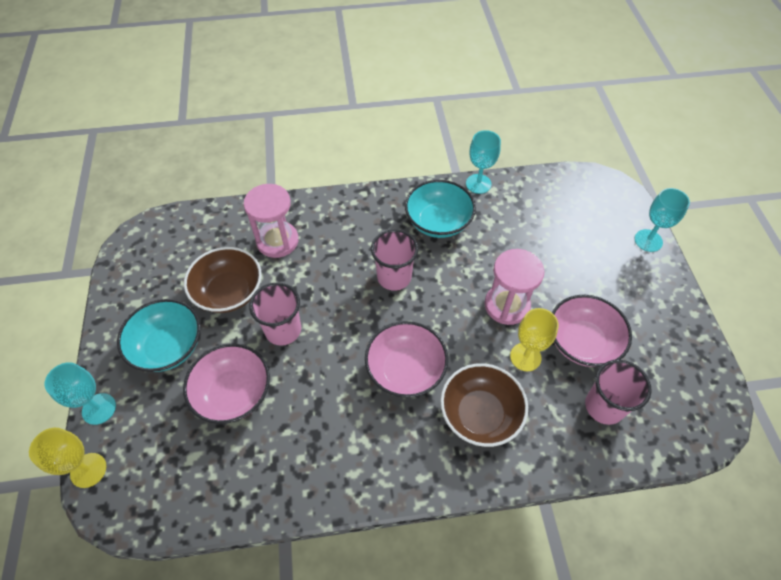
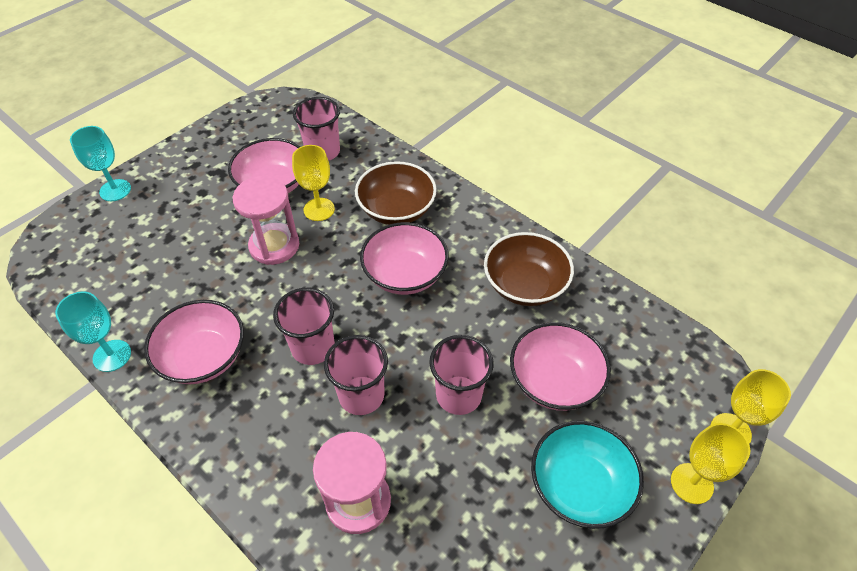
camera: 130 degrees left, 5 degrees down
(99, 409) = (691, 483): turquoise goblet -> yellow goblet
(229, 292) = (468, 488): brown bowl -> brown bowl (525, 285)
(335, 280) = (361, 395): none -> pink cup
(438, 222) = (203, 357): turquoise bowl -> pink bowl

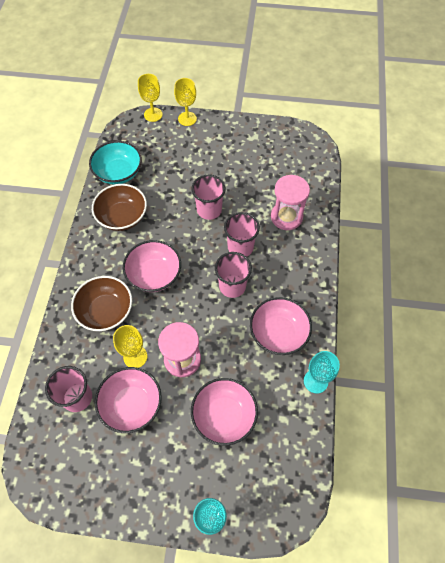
camera: 125 degrees left, 10 degrees up
(554, 381) = (173, 179): pink bowl -> pink bowl (224, 416)
(579, 486) = (217, 150): turquoise bowl -> turquoise bowl (118, 173)

